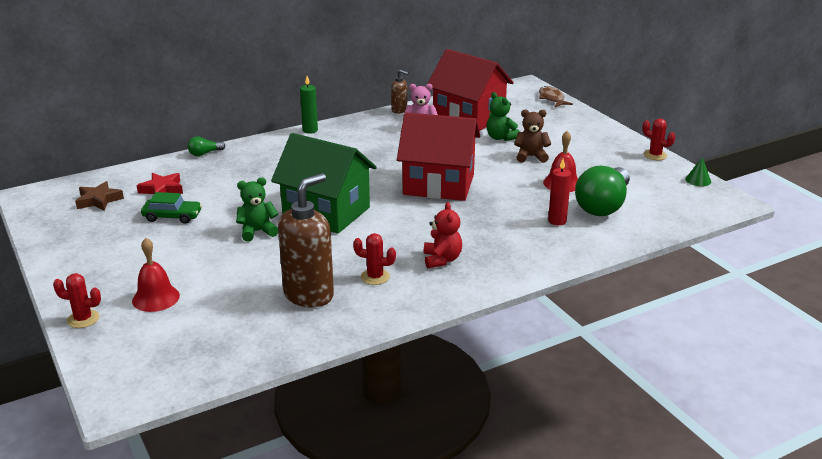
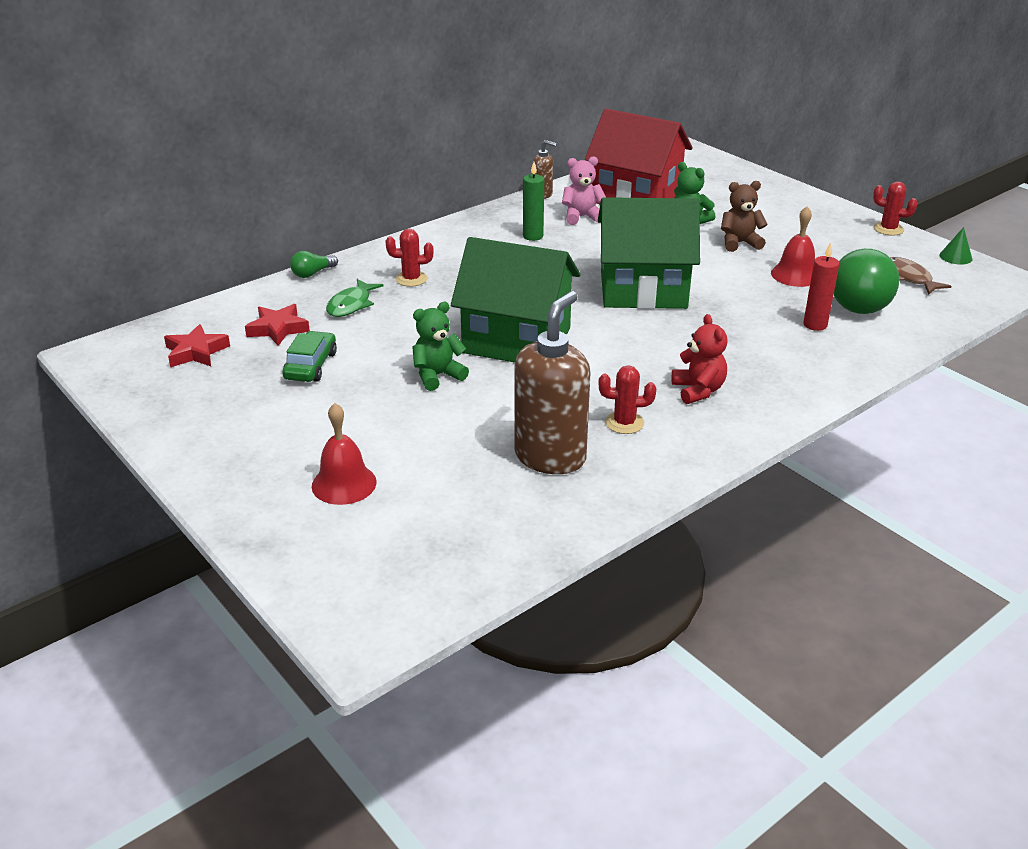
camera: 10 degrees left, 5 degrees up
(83, 319) = (255, 525): red cactus -> red cactus (411, 279)
(99, 200) = (196, 352): brown star -> red star
(172, 217) = (311, 366): green car -> green car turned 75 degrees counterclockwise
(221, 177) = (351, 305): none -> green fish
(310, 130) = (439, 230): green candle -> green candle (533, 236)
(438, 184) = (643, 290): red house -> green house
(552, 99) = (726, 165): brown fish -> brown fish (909, 278)

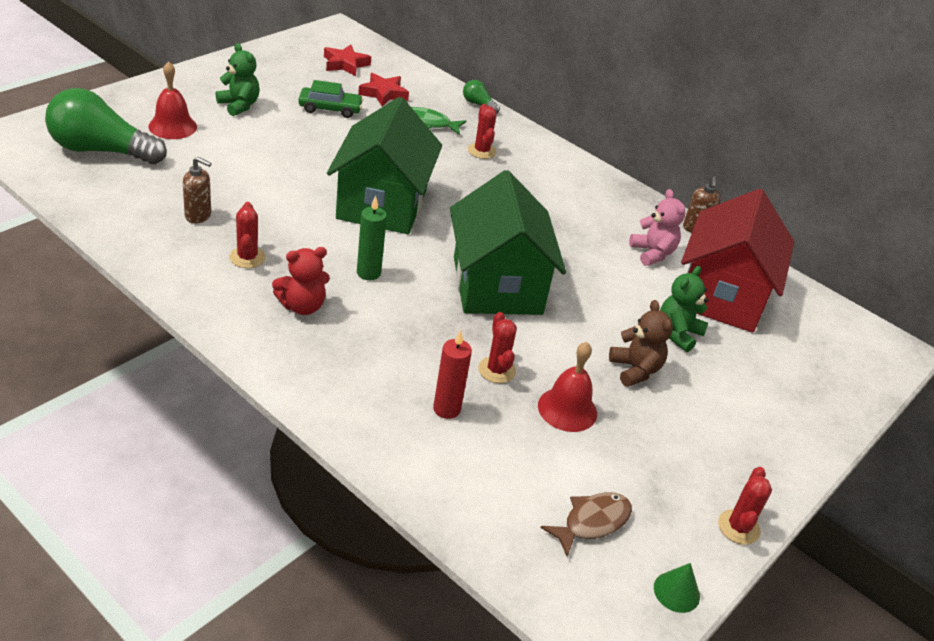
camera: 75 degrees right, 5 degrees up
(437, 376) = (319, 164): green teddy bear -> green teddy bear (239, 105)
(533, 236) = (593, 219): green candle -> green candle (368, 273)
(550, 457) = (198, 216): brown soap dispenser -> brown soap dispenser, size x0.48
(759, 299) = (497, 370): none -> red cactus
(860, 300) = (517, 460): green light bulb -> green light bulb (101, 151)

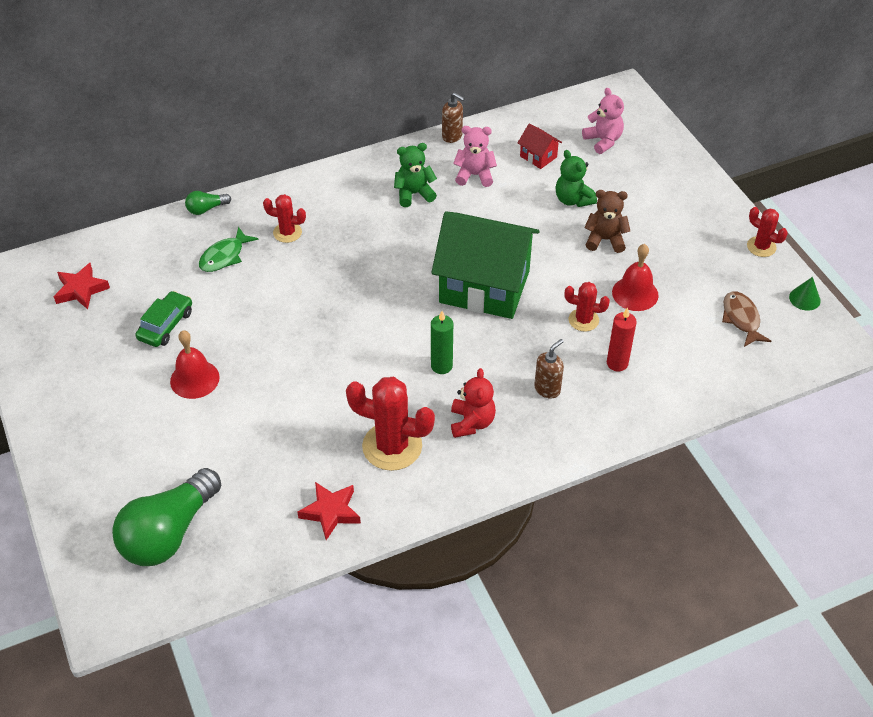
camera: 60 degrees left, 10 degrees up
(172, 126) = (146, 463): red bell -> red bell (194, 379)
(198, 216) = (315, 471): brown soap dispenser -> brown soap dispenser (547, 389)
(239, 105) = (127, 398): green teddy bear -> green teddy bear (414, 194)
(247, 257) = (392, 446): red cactus -> red cactus, size x1.80
(382, 204) = (345, 329): green house -> none
(383, 93) = (154, 275): red star -> red star (331, 512)
(722, 296) = (538, 156): red house -> red house, size x0.40
(795, 345) = (603, 141): none -> pink teddy bear

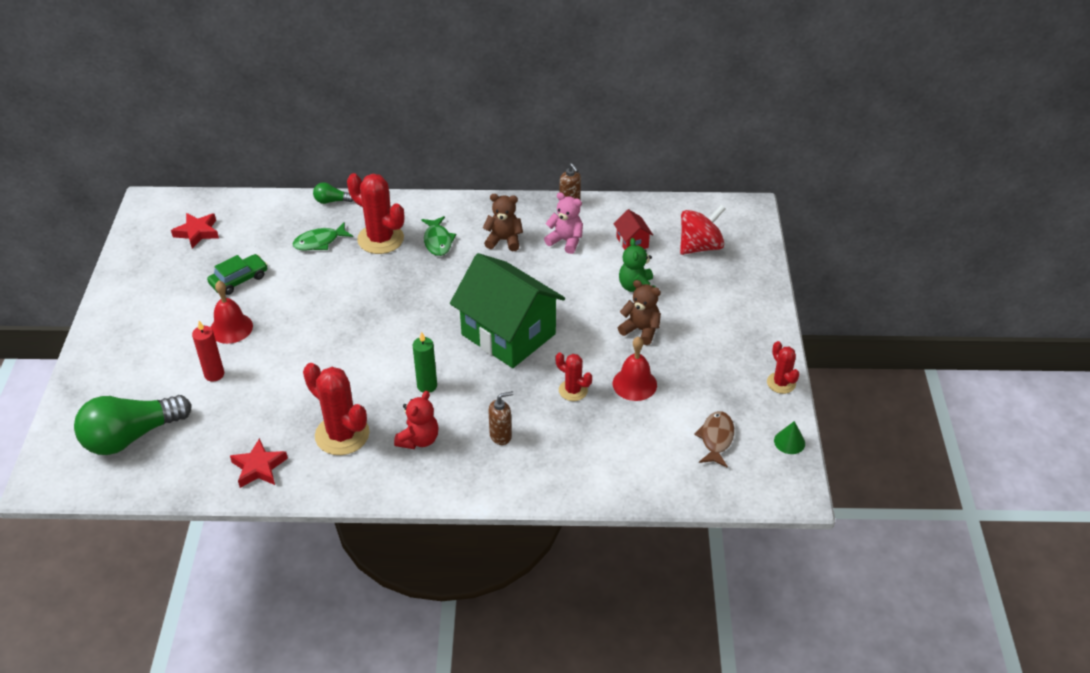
camera: 25 degrees right, 5 degrees down
(287, 232) = (380, 239): red cactus -> red cactus, size x1.80
(348, 216) = (438, 241): none -> green fish
(414, 194) = (504, 240): green teddy bear -> brown teddy bear
(603, 141) = (700, 246): pink teddy bear -> red spinning top
(617, 363) = (576, 436): red candle -> red candle (214, 374)

